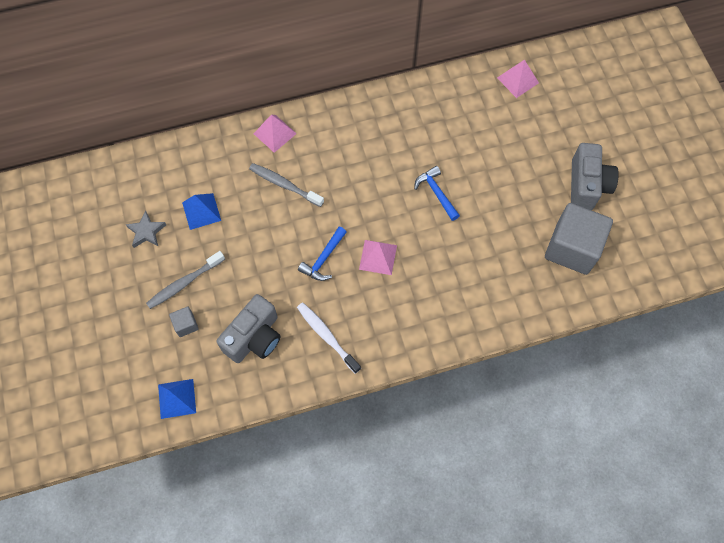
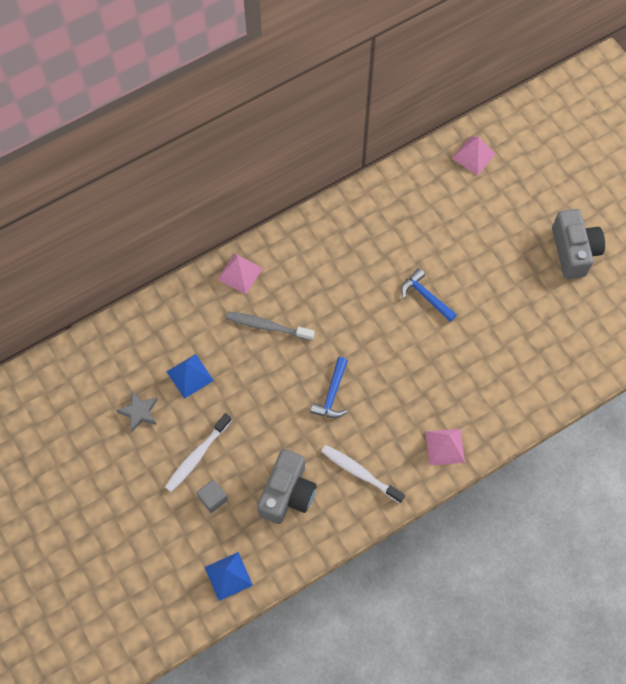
camera: 15 degrees left, 0 degrees up
(184, 283) = (197, 456): grey toothbrush -> white toothbrush
(378, 257) = (386, 378): pink pyramid -> pink pyramid (445, 446)
(572, 248) = (577, 320): grey cube -> none

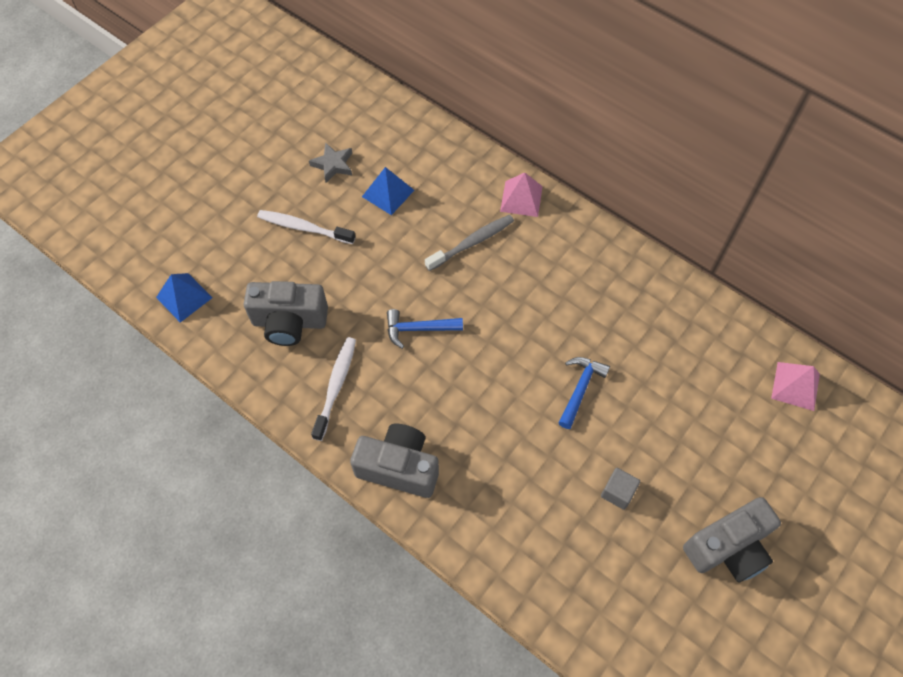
camera: 70 degrees right, 5 degrees down
(213, 499) = (262, 256): grey cube -> grey cube (617, 492)
(267, 326) = (472, 243): grey toothbrush -> grey toothbrush turned 60 degrees clockwise
(445, 446) = (399, 467): pink pyramid -> grey camera

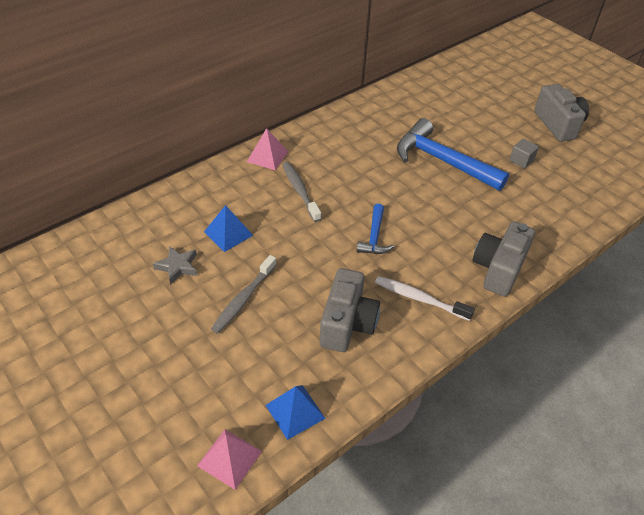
camera: 80 degrees left, 15 degrees down
(304, 228) = (243, 299): white toothbrush -> grey toothbrush
(580, 389) = (442, 161): blue hammer -> blue hammer, size x1.97
(795, 386) = (452, 74): pink pyramid -> pink pyramid (229, 458)

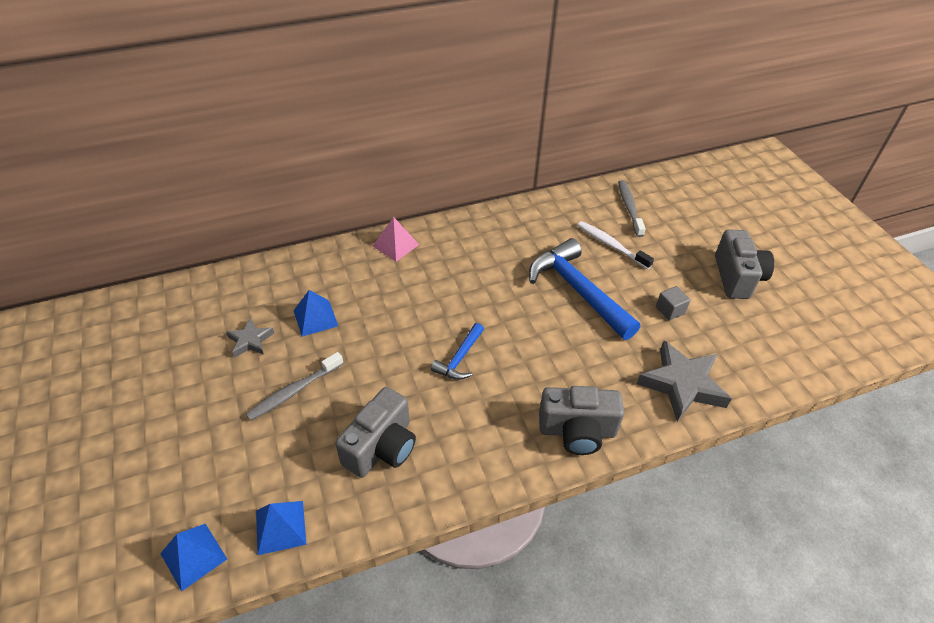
camera: 20 degrees right, 0 degrees up
(229, 458) = (193, 556): pink pyramid -> blue pyramid
(300, 191) = (409, 289): grey toothbrush -> grey toothbrush (629, 208)
(419, 298) = (472, 441): white toothbrush -> white toothbrush (611, 245)
(498, 269) = (577, 431): grey camera -> grey camera turned 135 degrees counterclockwise
(558, 214) = (682, 384): none -> grey star

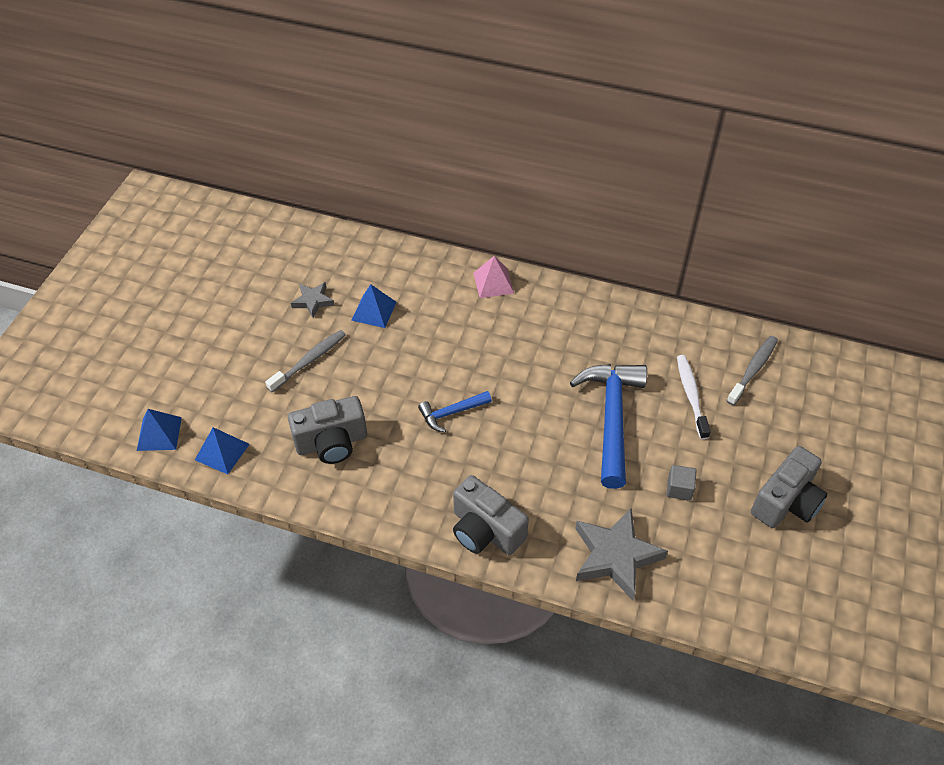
camera: 40 degrees right, 5 degrees up
(294, 391) = (309, 361): grey toothbrush -> grey toothbrush turned 135 degrees clockwise

